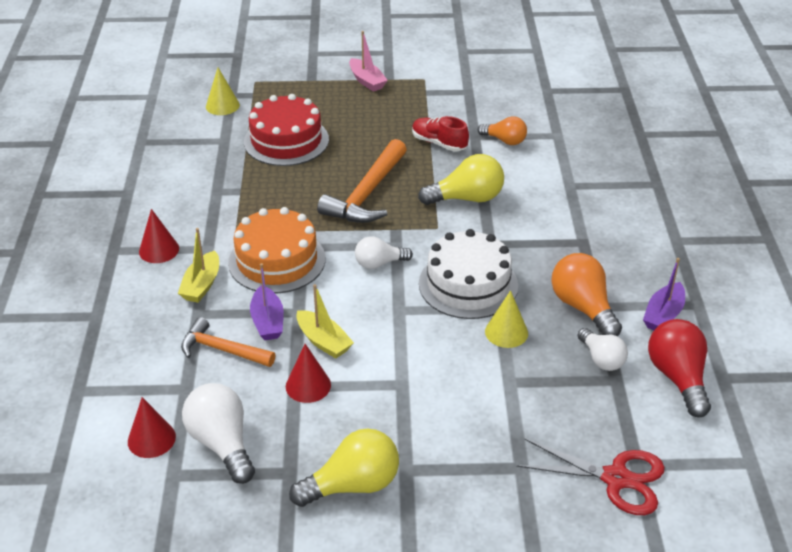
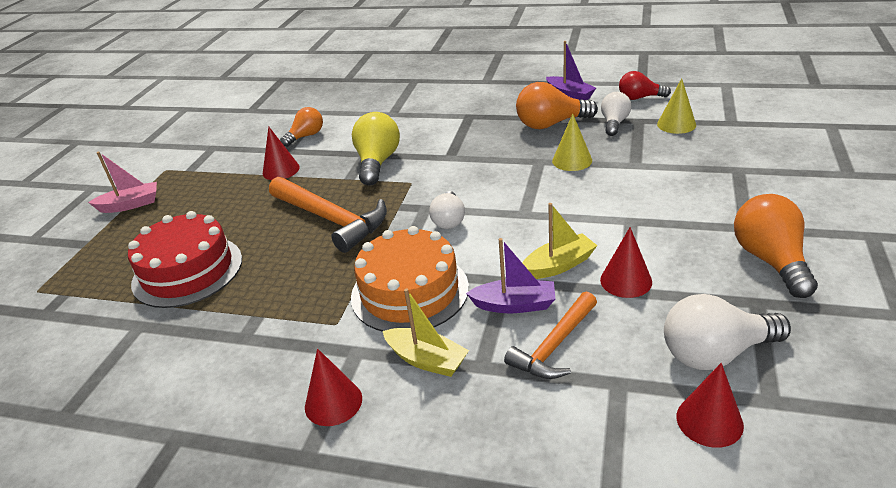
camera: 70 degrees left, 5 degrees down
(222, 105) = (59, 323): yellow cone -> yellow cone (676, 124)
(353, 485) = (770, 260): yellow light bulb -> orange light bulb
(439, 143) = (281, 170): red shoe -> red cone
(468, 284) = (501, 173): white cake -> none
(601, 359) = (614, 123): white light bulb -> white light bulb turned 60 degrees counterclockwise
(616, 478) = (747, 132): red scissors -> none
(677, 378) = (639, 98): red light bulb -> red light bulb, size x0.64

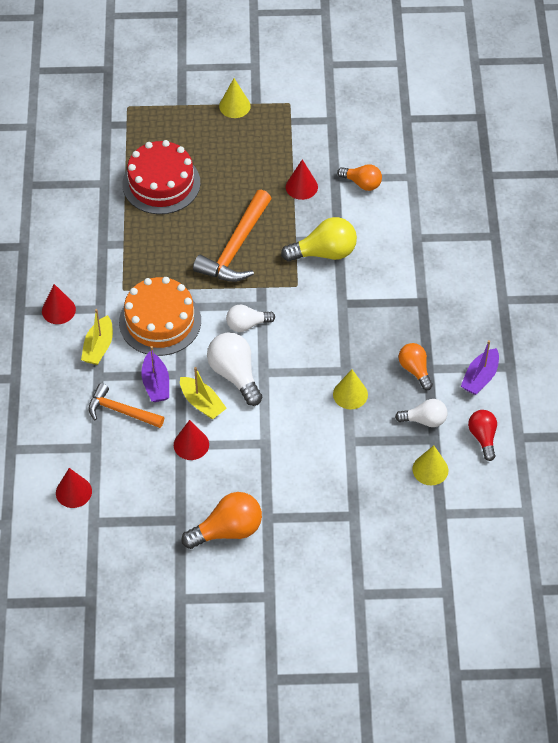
camera: 70 degrees right, 20 degrees up
(130, 205) = (234, 106): pink boat -> yellow cone
(551, 124) = (415, 370): orange light bulb -> orange light bulb, size x0.64
(716, 353) = (127, 495): white light bulb -> white light bulb (235, 374)

